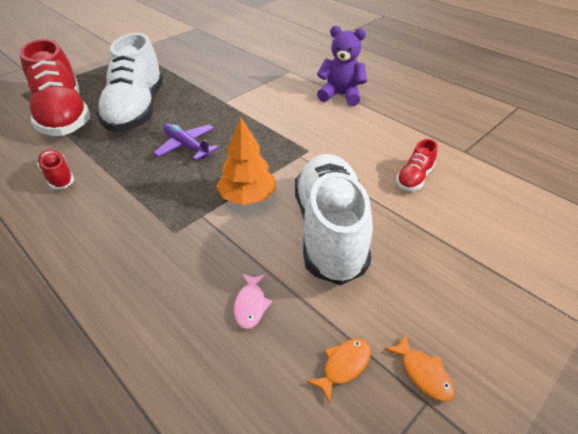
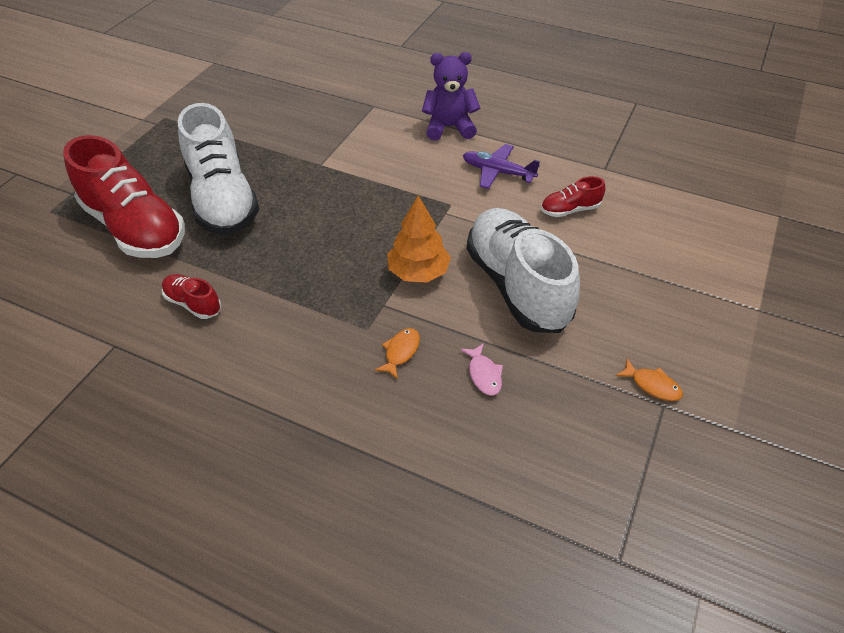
camera: 20 degrees left, 5 degrees up
(186, 146) = (315, 231): purple plane -> purple plane (497, 172)
(343, 366) = (588, 399): orange fish -> orange fish (400, 352)
(414, 178) = (570, 210): red shoe -> red shoe turned 60 degrees clockwise

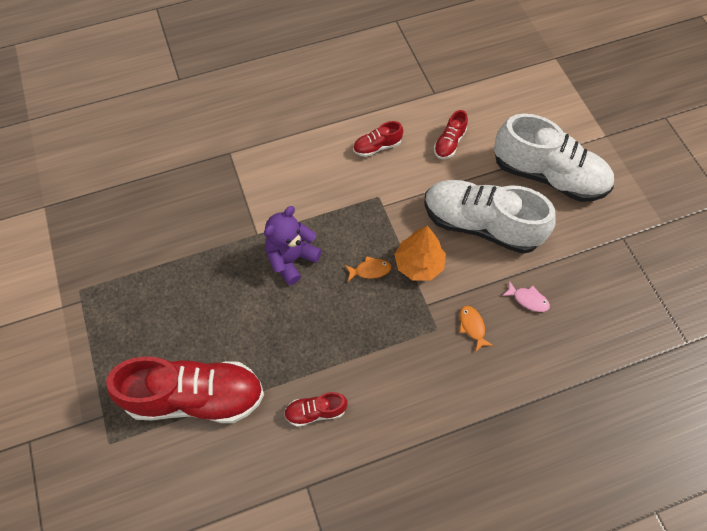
camera: 45 degrees left, 15 degrees up
(223, 199) = (227, 320): white shoe -> white shoe (548, 176)
(449, 127) = (304, 132): purple teddy bear -> purple teddy bear (291, 259)
(497, 172) = (377, 147): purple plane -> red shoe
(652, 385) = (607, 230): orange fish -> orange fish (370, 270)

